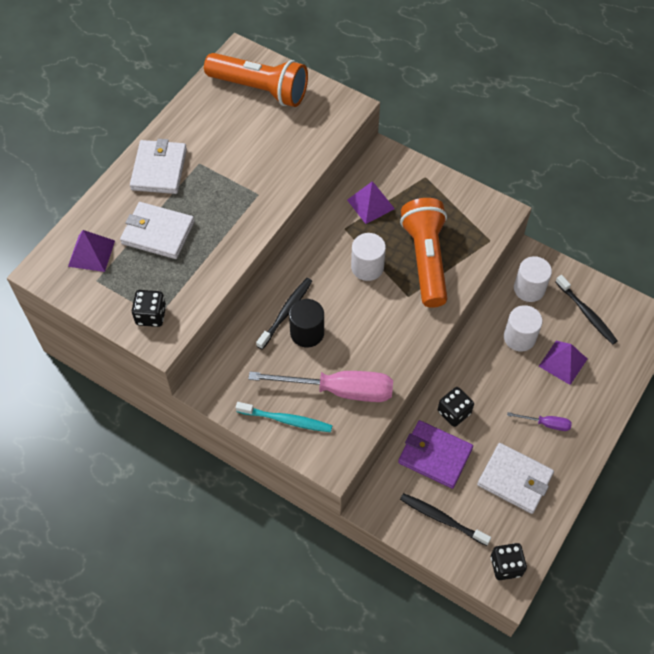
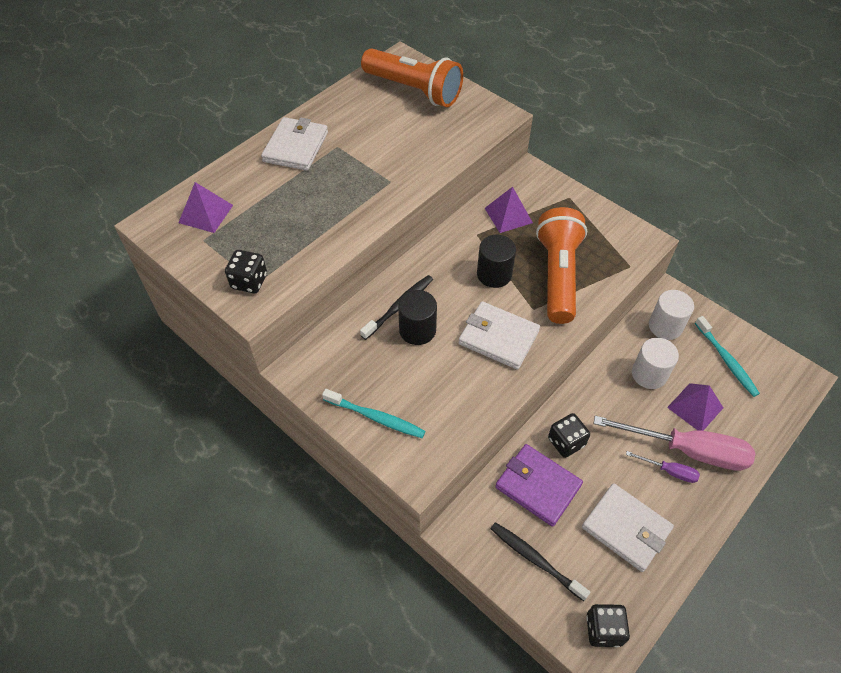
camera: 10 degrees right, 5 degrees down
(158, 233) = (279, 204): white wallet -> white wallet (498, 337)
(339, 390) = (440, 394): pink screwdriver -> pink screwdriver (687, 450)
(367, 267) = (494, 274): white cylinder -> black cylinder
(586, 313) = (726, 360): black toothbrush -> turquoise toothbrush

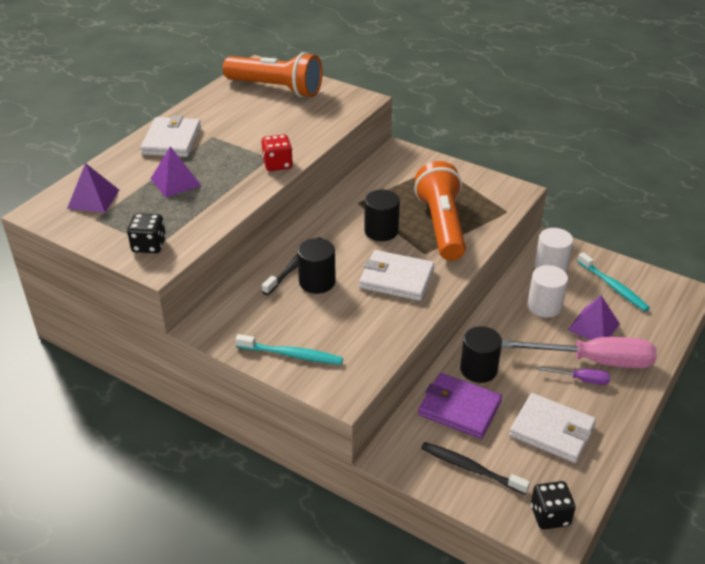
camera: 10 degrees left, 15 degrees down
(396, 192) = (277, 164): none -> red dice
(508, 215) = (384, 185): purple pyramid -> purple pyramid (175, 182)
(566, 442) = (478, 369): black dice -> black cylinder

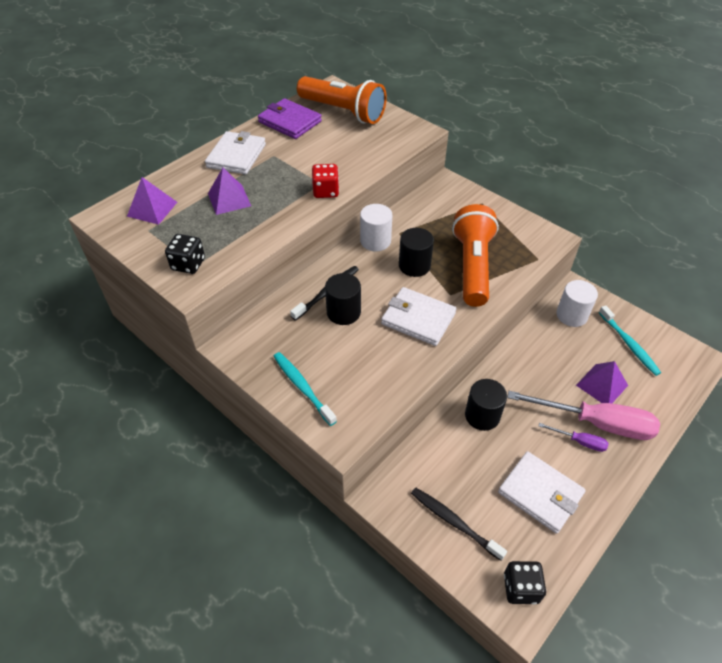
camera: 10 degrees right, 10 degrees up
(291, 355) = (303, 387): turquoise toothbrush -> turquoise toothbrush turned 150 degrees counterclockwise
(459, 408) = (456, 455): purple wallet -> purple wallet (290, 122)
(544, 306) = (558, 356): white cylinder -> white cylinder (375, 241)

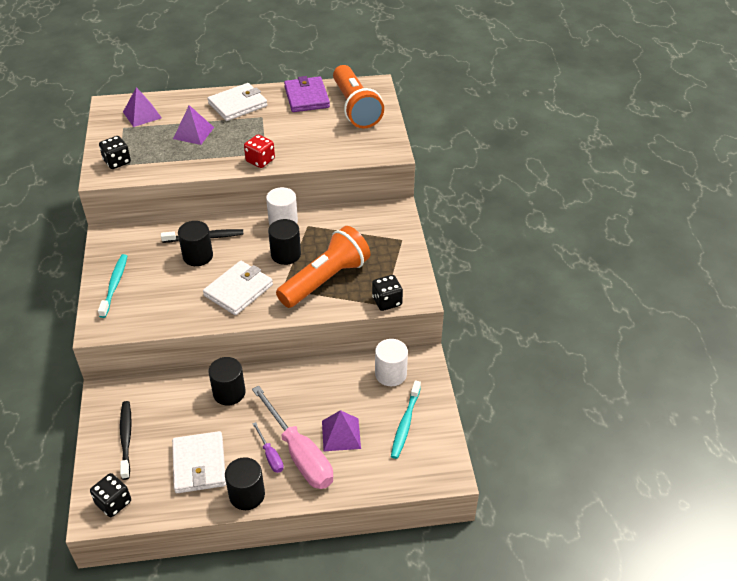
camera: 40 degrees right, 5 degrees down
(418, 318) = (238, 290): white wallet -> white wallet turned 60 degrees clockwise
(537, 255) = (387, 301): none -> black dice
(606, 487) = (247, 495): none -> black cylinder

